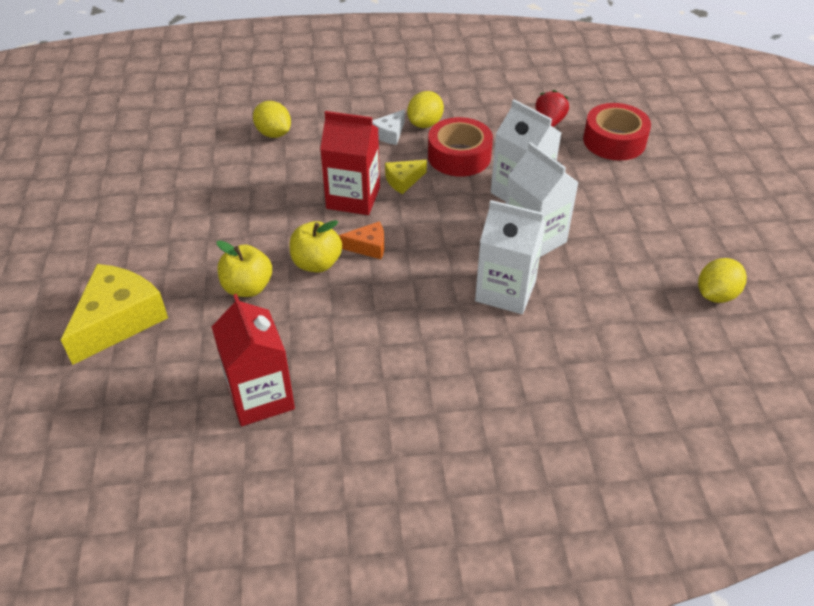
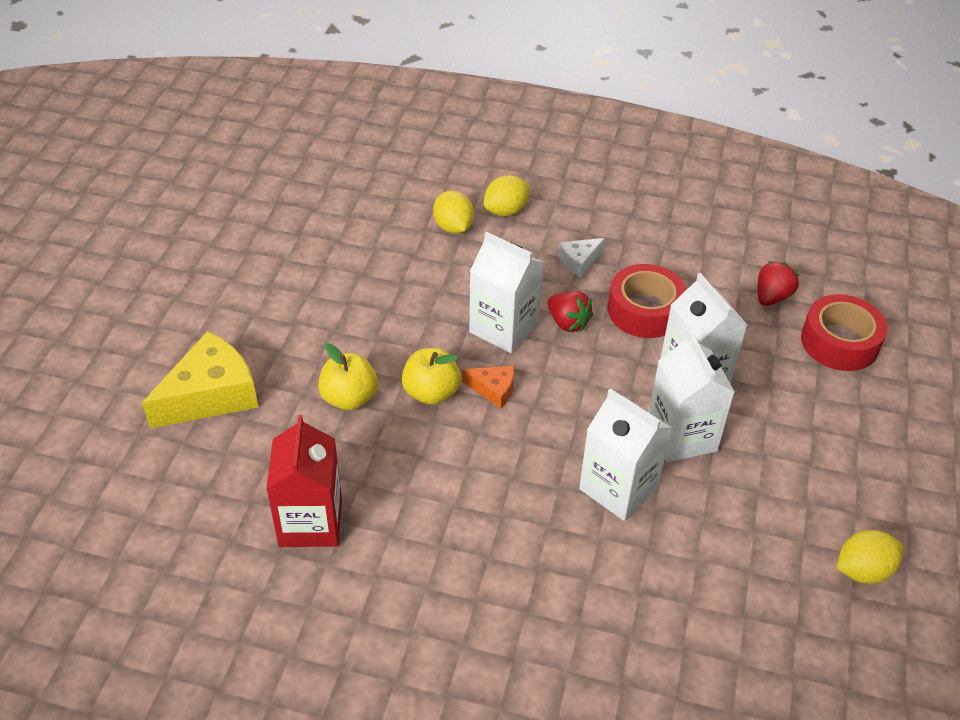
camera: 20 degrees right, 0 degrees up
(353, 198) = (503, 328): red carton -> white carton
(403, 180) = (567, 323): yellow cheese -> red strawberry
(425, 124) = (625, 260): yellow lemon -> yellow lemon (506, 211)

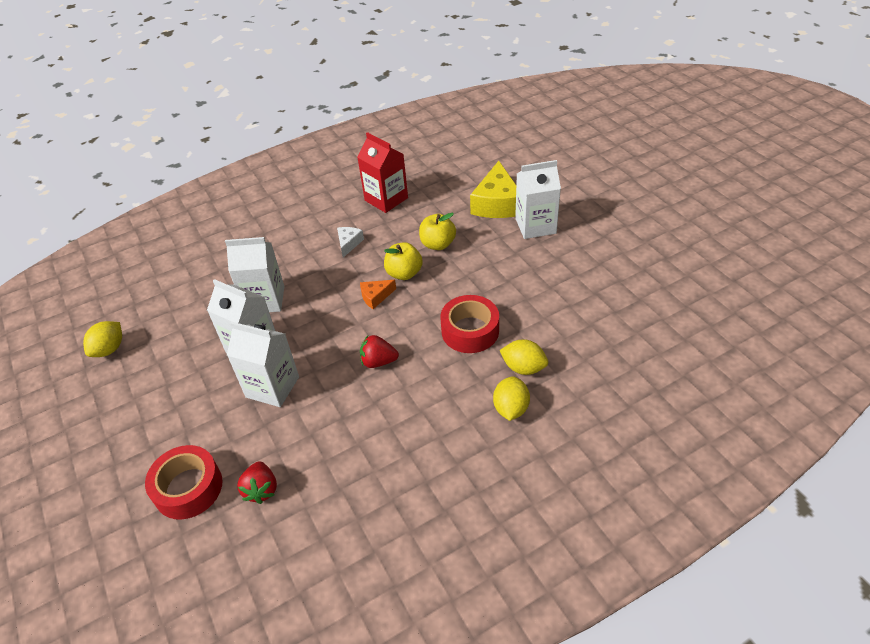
camera: 140 degrees right, 0 degrees up
(503, 328) = (410, 330): white carton -> white carton (535, 226)
(579, 261) = (418, 409): white cheese -> white cheese (349, 243)
(645, 310) = (340, 407): red tape -> red tape (470, 331)

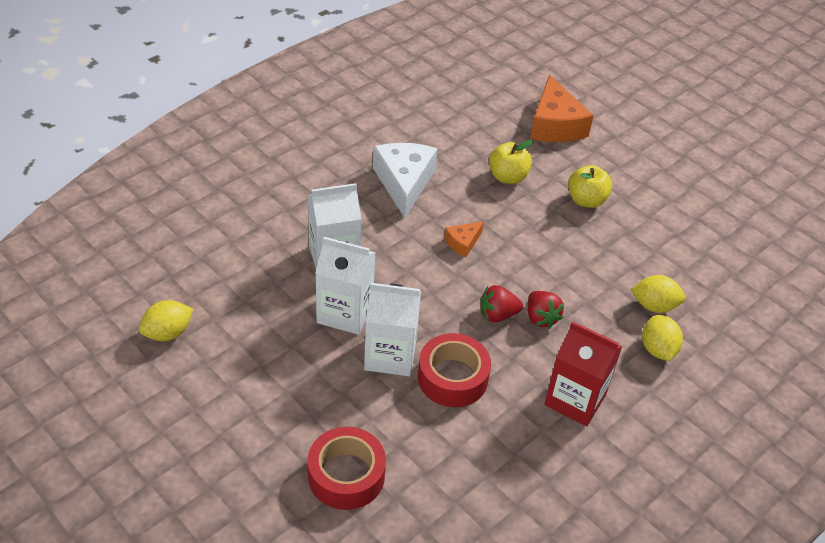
camera: 20 degrees left, 0 degrees up
(109, 349) = (168, 333): yellow lemon -> yellow lemon turned 45 degrees clockwise
(261, 489) = (430, 466): red strawberry -> red strawberry (541, 318)
(349, 243) = (404, 183): white cheese -> white cheese, size x2.02
(386, 199) = (425, 126): red carton -> red carton (575, 399)
(404, 273) = (484, 213): yellow apple -> yellow apple (586, 200)
(470, 331) = (583, 272): red tape -> red tape (452, 378)
(497, 203) = (555, 125): yellow cheese -> orange cheese
(535, 226) = (607, 148): white carton -> none

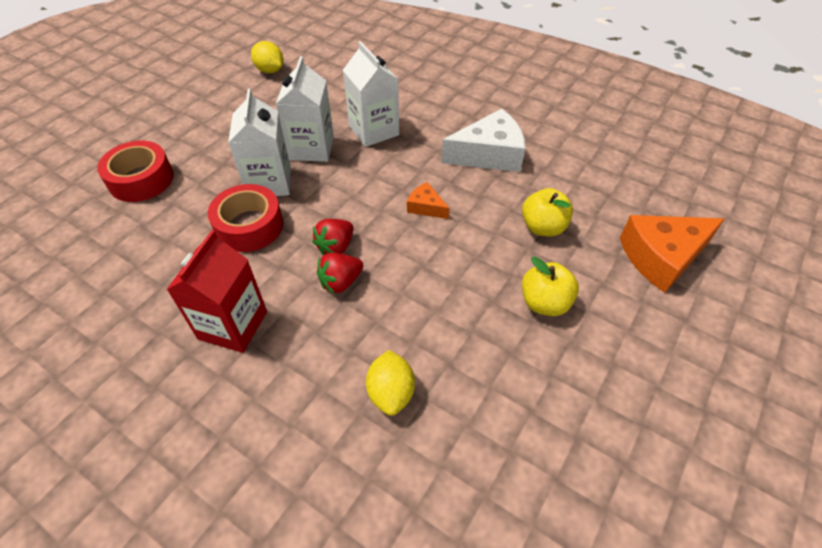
camera: 80 degrees right, 5 degrees up
(497, 315) = (336, 247): red strawberry -> red strawberry turned 120 degrees counterclockwise
(657, 349) = (319, 402): yellow lemon -> none

